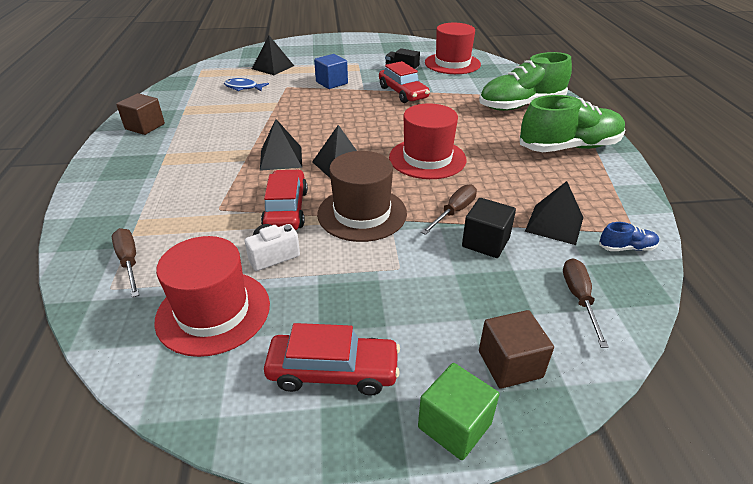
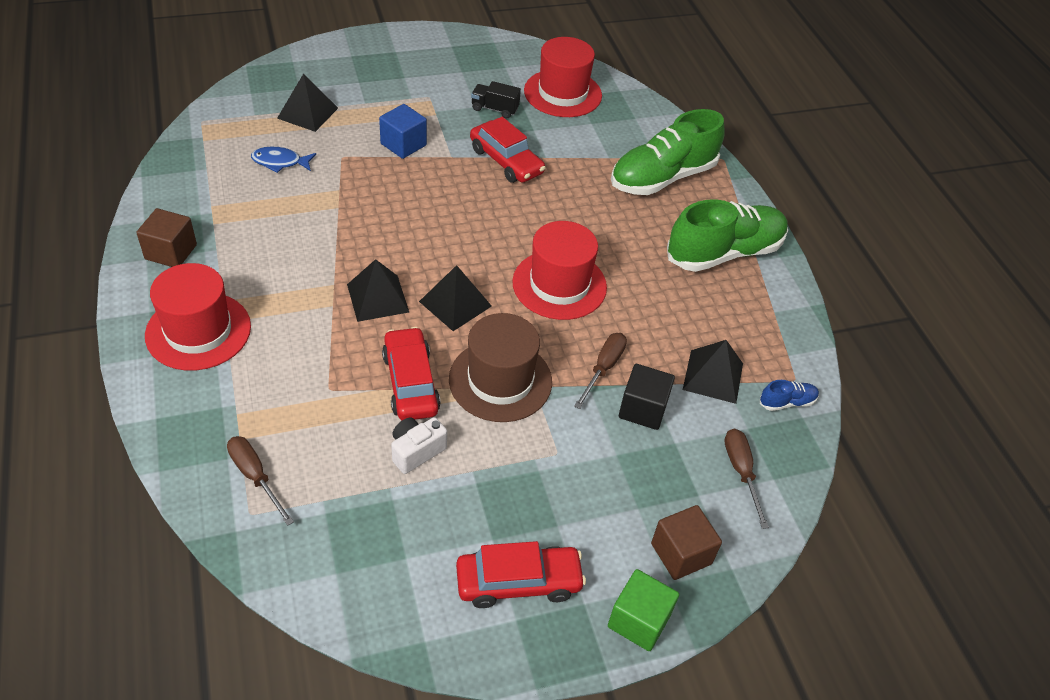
camera: 15 degrees left, 10 degrees up
(213, 312) = (376, 530): red hat -> red hat (198, 331)

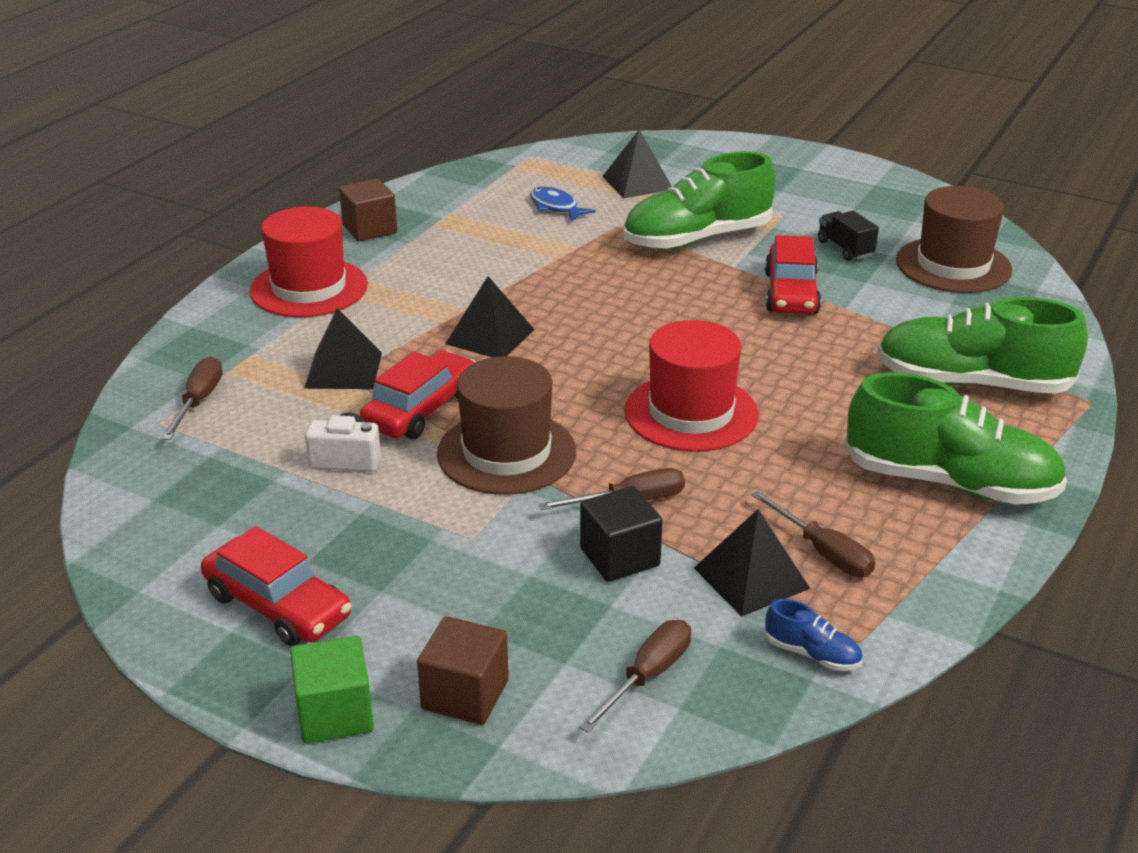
camera: 50 degrees right, 15 degrees down
(403, 144) = (697, 239): blue cube -> green shoe
(455, 303) = (556, 375): black pyramid -> black pyramid (343, 370)
(562, 93) = (953, 265): red hat -> brown hat
(723, 336) = (823, 552): none -> brown screwdriver

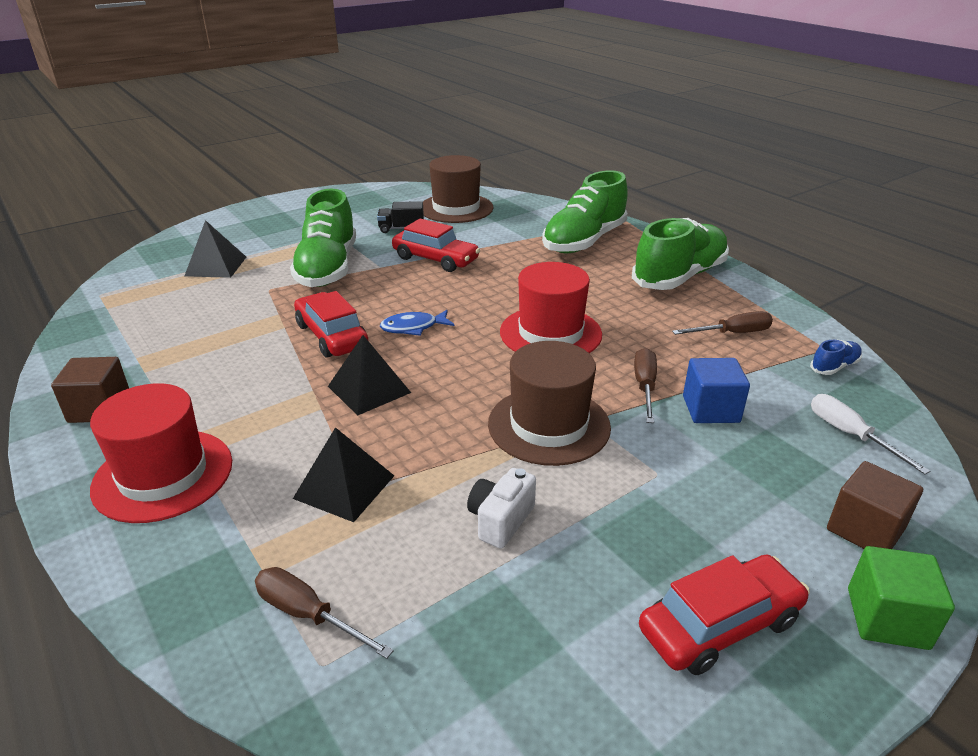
camera: 65 degrees left, 0 degrees up
(421, 409) = (451, 454): red car -> red car (332, 336)
(556, 207) = (202, 307): blue fish -> blue fish (413, 327)
(619, 557) = (710, 409): black cube -> blue cube
(648, 676) = (850, 434): brown screwdriver -> white screwdriver
(751, 578) = (751, 365): black pyramid -> none

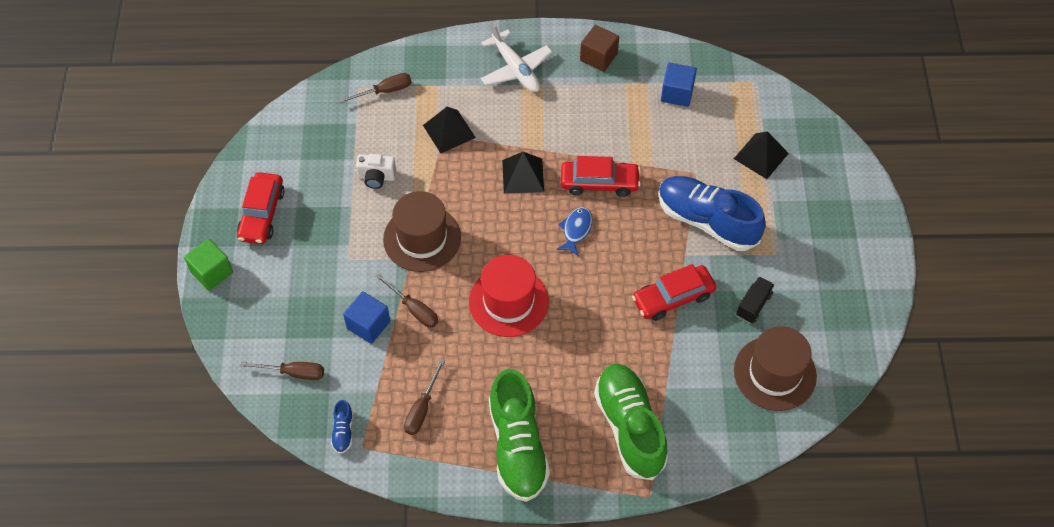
camera: 125 degrees right, 25 degrees up
(145, 332) = (677, 93): none -> blue cube
(163, 475) = (516, 69): red hat -> white plane
(327, 268) = (707, 221): green shoe -> blue shoe
(500, 520) = (376, 177): white camera -> white camera turned 120 degrees clockwise
(850, 434) = (293, 373): white screwdriver -> brown screwdriver
(865, 529) = (246, 311): brown cube -> none

